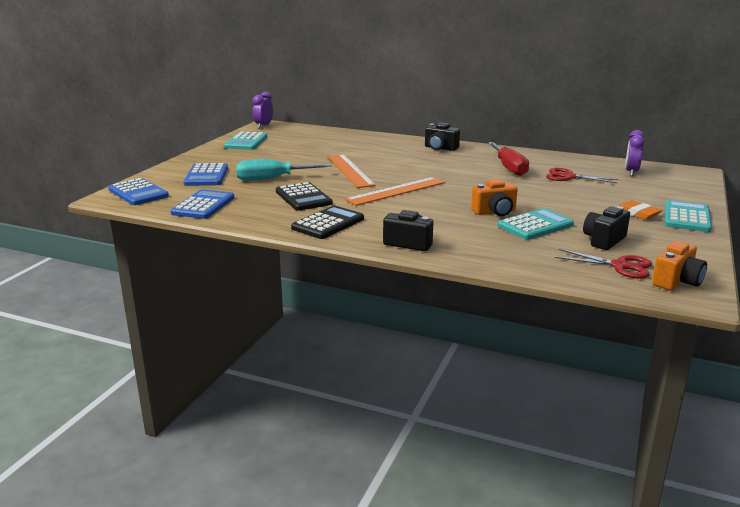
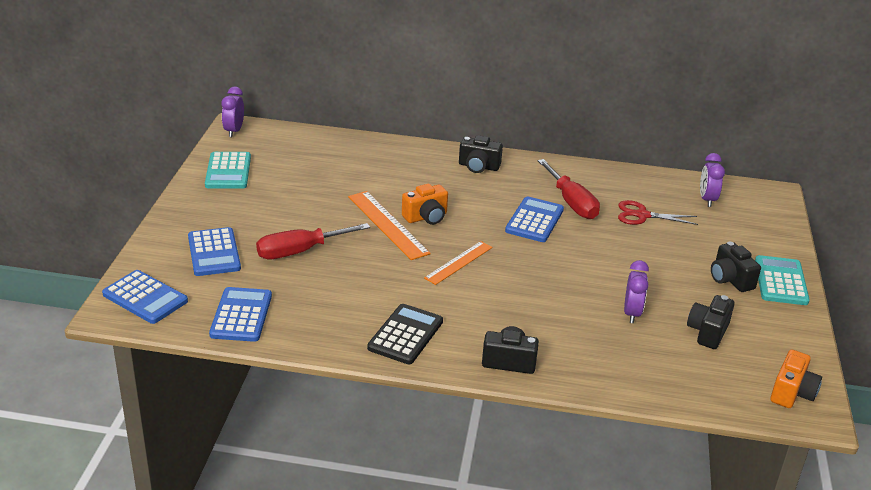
camera: 15 degrees left, 10 degrees up
(272, 179) = (300, 251): turquoise screwdriver -> red screwdriver
(303, 198) = (355, 287): black calculator -> none
(396, 191) = (458, 262): orange ruler -> orange ruler, size x0.67
(472, 174) = (534, 220): none -> blue calculator
(495, 212) = (582, 293): orange camera -> orange camera (426, 217)
(535, 225) = (632, 313): turquoise calculator -> purple clock
(620, 266) = (733, 374): red scissors -> none
(637, 213) = (730, 279): orange eraser -> black camera

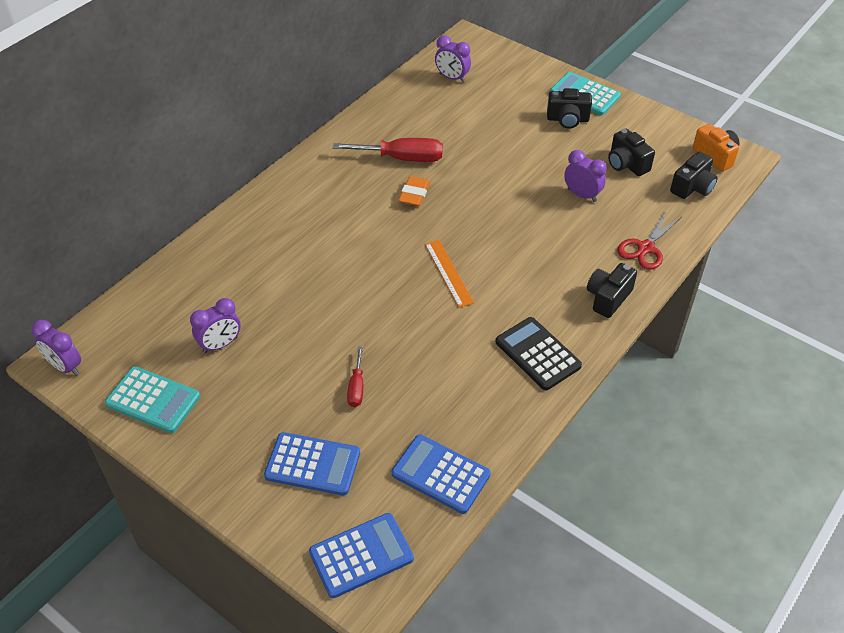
camera: 60 degrees left, 15 degrees up
(297, 181) = (220, 344): none -> purple clock
(300, 251) = (356, 387): red screwdriver -> red screwdriver, size x0.54
(388, 224) = (353, 300): orange ruler -> none
(426, 217) = (359, 266): orange camera -> none
(478, 167) = (297, 193): black camera -> black camera (692, 187)
(534, 220) = (414, 194): blue calculator -> orange eraser
(642, 215) = (450, 125): red scissors -> red scissors (645, 248)

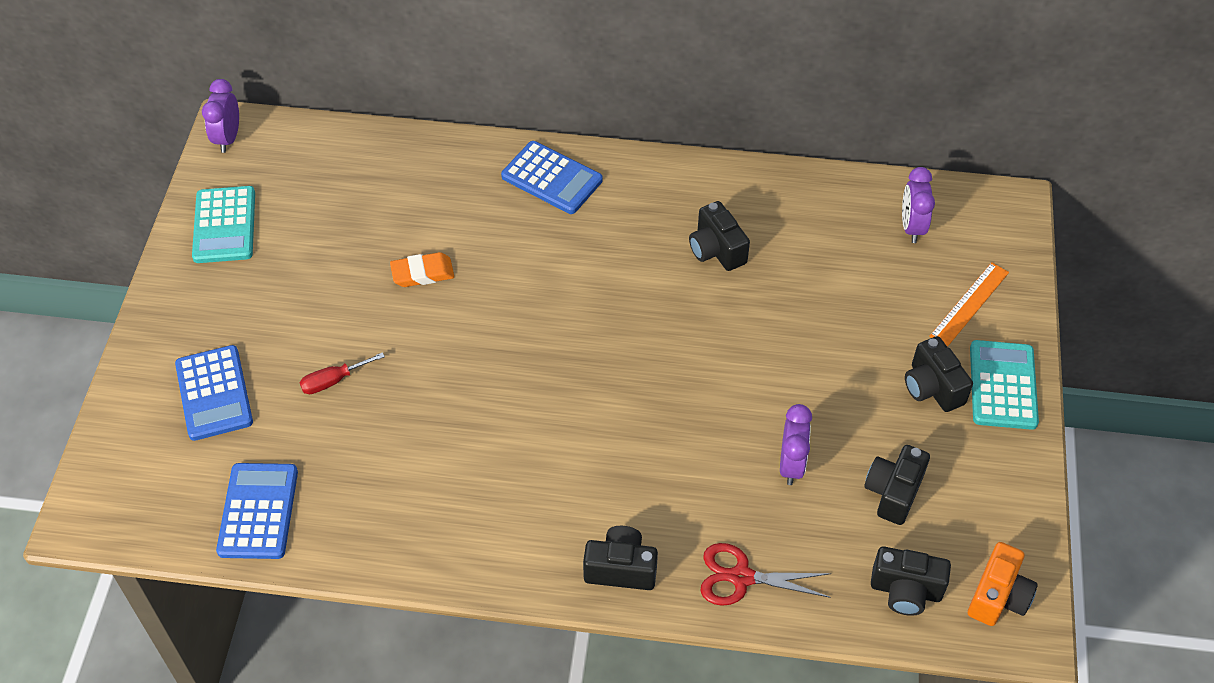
camera: 60 degrees right, 5 degrees up
(220, 344) = (324, 238): purple clock -> none
(361, 555) = (125, 489): blue calculator -> blue calculator (551, 178)
(402, 158) = (716, 250): red screwdriver -> black camera
(414, 194) = (662, 291): orange eraser -> orange eraser (422, 273)
(448, 273) = (554, 385): orange ruler -> orange ruler (969, 304)
(538, 354) = (482, 530): black calculator -> none

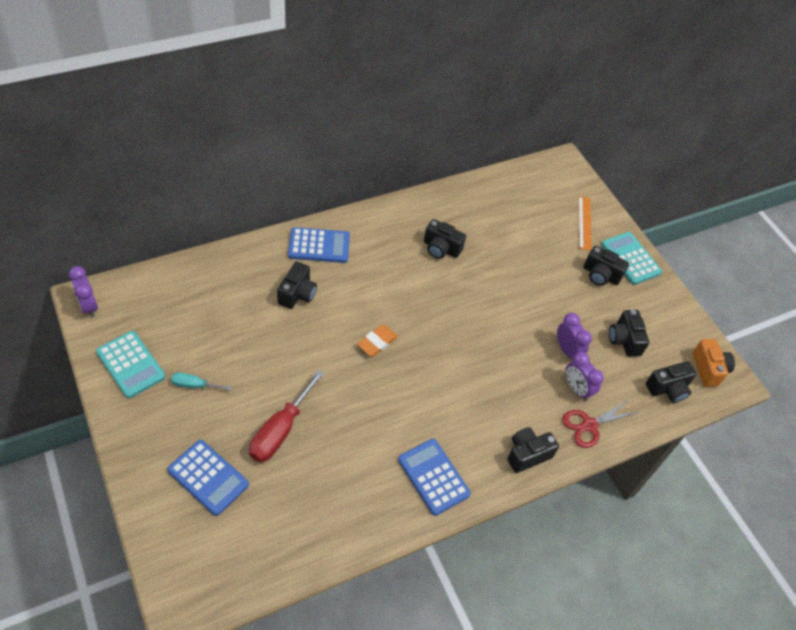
camera: 40 degrees left, 0 degrees up
(258, 511) = (296, 537): blue calculator -> blue calculator (433, 477)
(276, 281) = (194, 385): none -> turquoise screwdriver
(333, 381) = (280, 430): red screwdriver -> red screwdriver, size x1.86
(422, 273) = (285, 337): orange eraser -> orange eraser (377, 342)
(478, 227) = (297, 294): none -> black camera
(911, 227) = (528, 193): purple clock -> purple clock (576, 389)

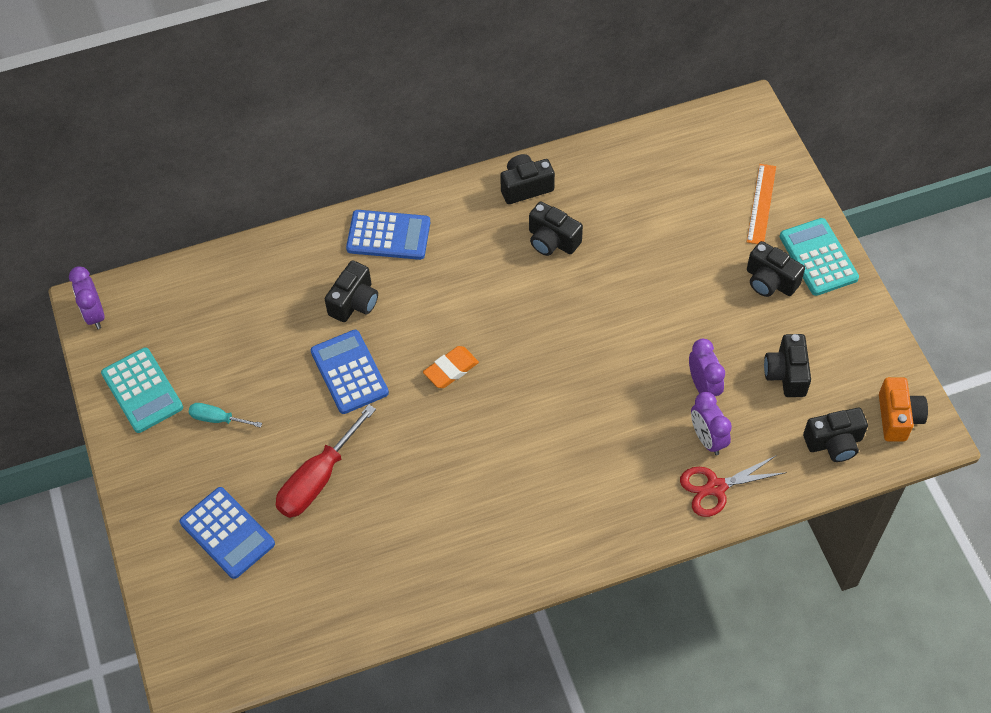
camera: 15 degrees right, 5 degrees up
(433, 477) = (502, 545): blue calculator -> blue calculator (349, 372)
(527, 454) = (627, 522): black camera -> black camera (525, 187)

